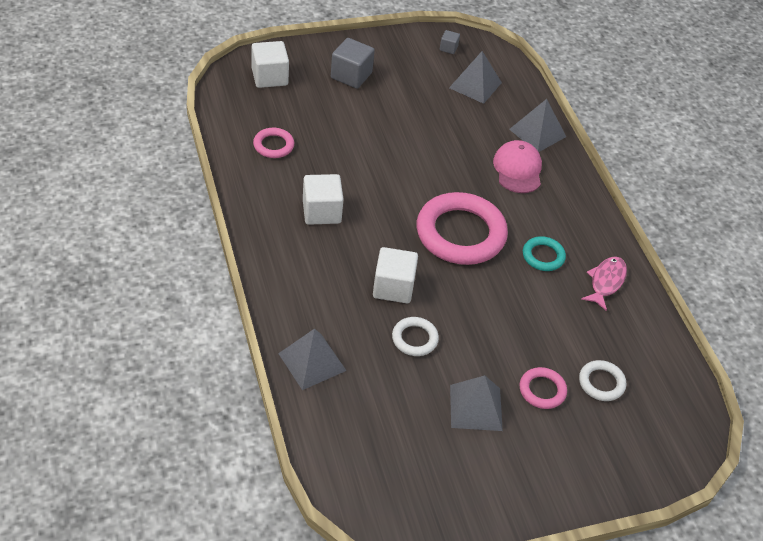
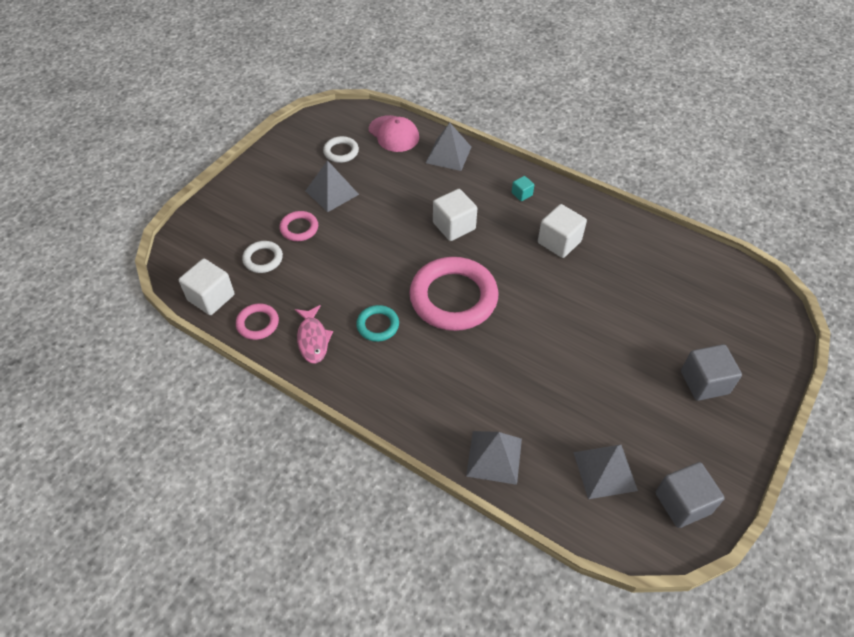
camera: 145 degrees right, 5 degrees up
(269, 77) = (749, 324): white cube -> white cube (211, 297)
(273, 145) = (656, 266): pink ring -> pink ring (258, 323)
(296, 270) = (522, 194): none -> turquoise cube
(414, 339) = (406, 205): white ring -> white ring (341, 152)
(448, 48) = (682, 503): grey cube -> grey cube, size x1.97
(518, 169) = (470, 396): pink cap -> pink cap (393, 134)

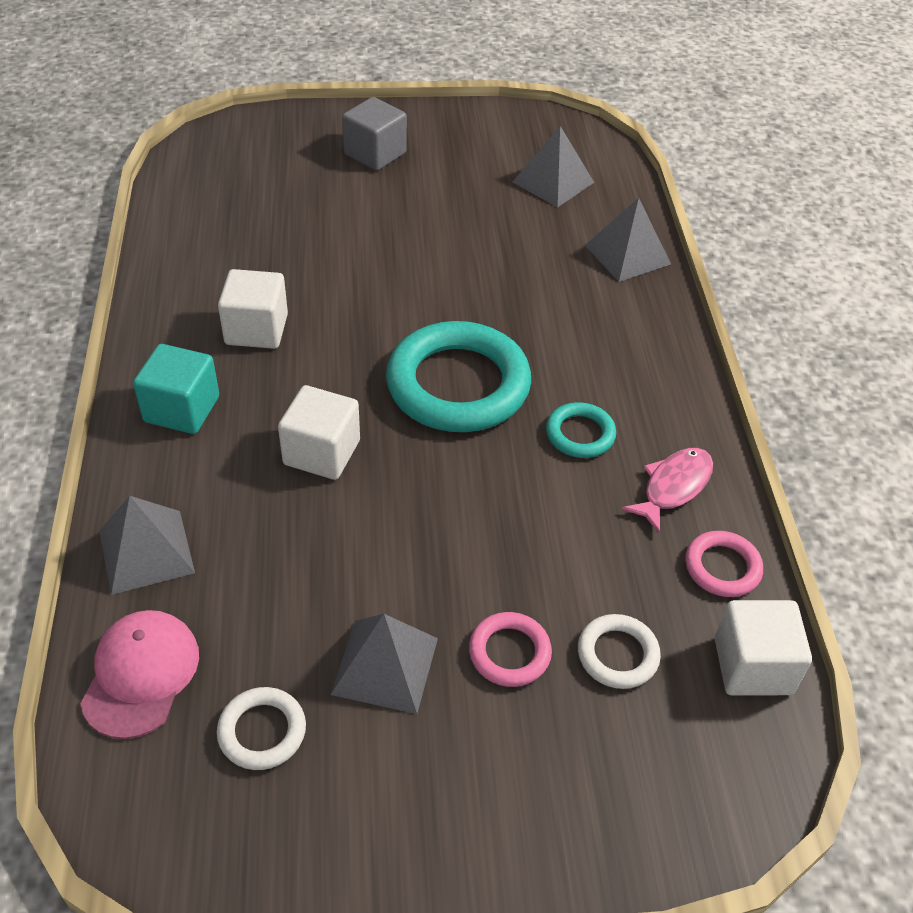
camera: 130 degrees left, 5 degrees down
(453, 298) = (458, 385): pink ring -> turquoise ring
(522, 194) = (182, 409): turquoise cube -> turquoise cube, size x1.97
(682, 503) = (530, 131): grey cube -> none

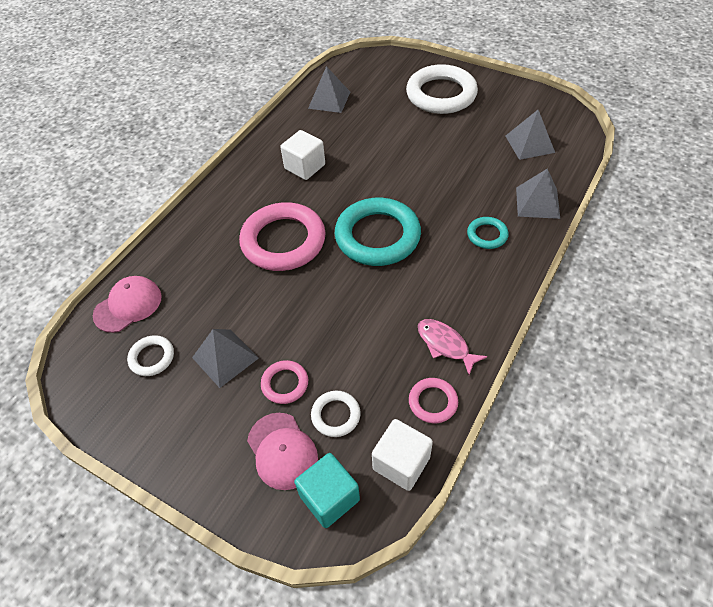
camera: 40 degrees right, 5 degrees up
(146, 551) = (173, 252): grey pyramid -> grey pyramid (329, 100)
(182, 409) = (241, 192): turquoise cube -> turquoise cube (329, 498)
(321, 452) = (283, 241): white cube -> pink ring
(375, 154) = (441, 94): grey cube -> white ring
(580, 434) = (419, 291): turquoise ring -> turquoise ring (487, 235)
(589, 745) = (282, 451): none -> pink cap
(673, 487) = (445, 345): pink fish -> pink fish turned 120 degrees counterclockwise

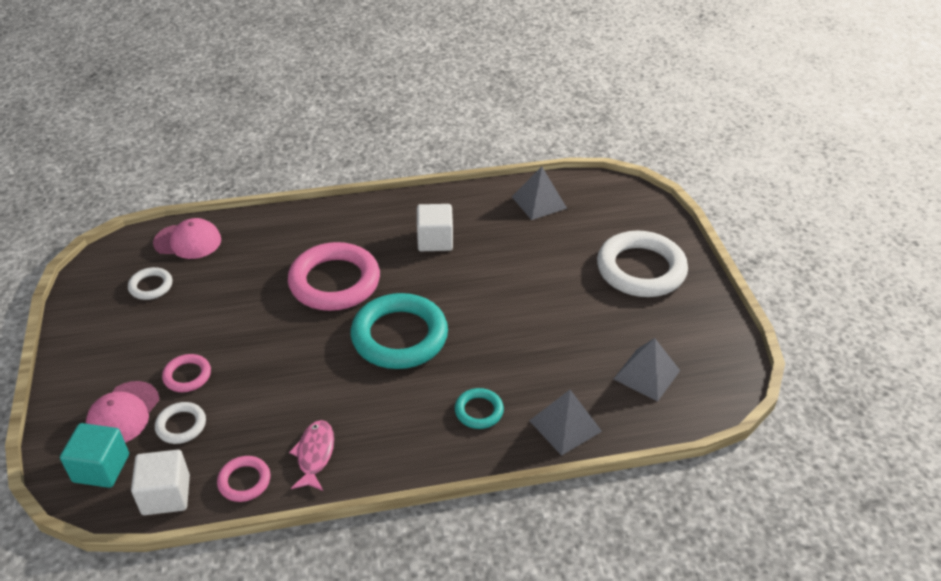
camera: 45 degrees right, 10 degrees down
(225, 357) = (184, 325): grey pyramid -> none

